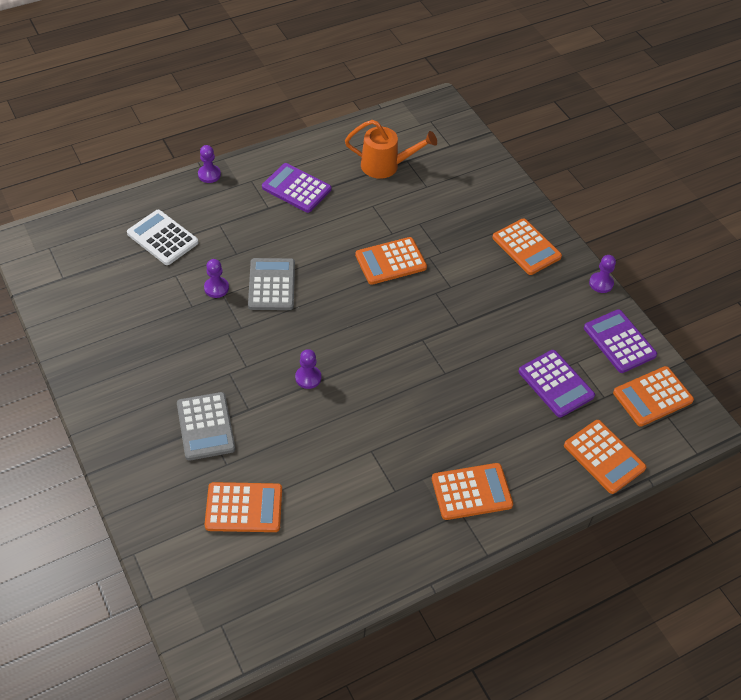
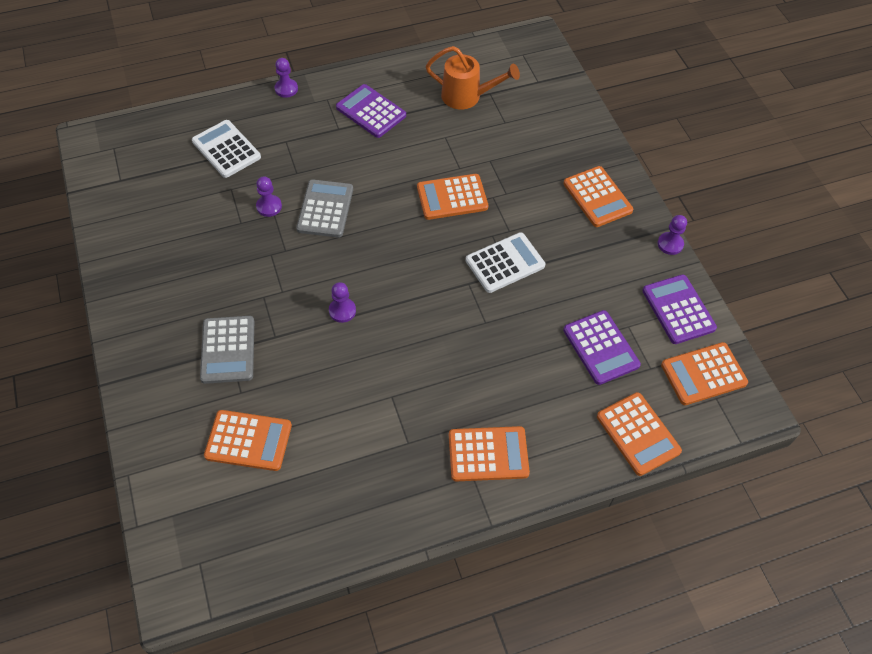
camera: 10 degrees right, 5 degrees up
(452, 317) = (505, 263): none -> white calculator

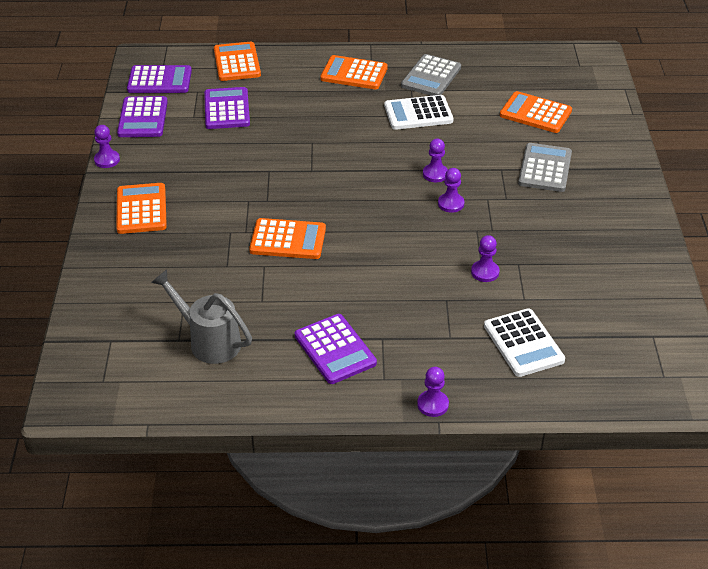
camera: 160 degrees left, 15 degrees down
(317, 275) = (451, 204): none -> purple pawn
(325, 209) = (425, 257): grey calculator -> grey calculator (431, 77)
(467, 97) = (209, 341): orange watering can -> grey watering can
(505, 263) = (269, 177): white calculator -> white calculator (418, 113)
(703, 374) = (159, 80): orange calculator -> purple calculator

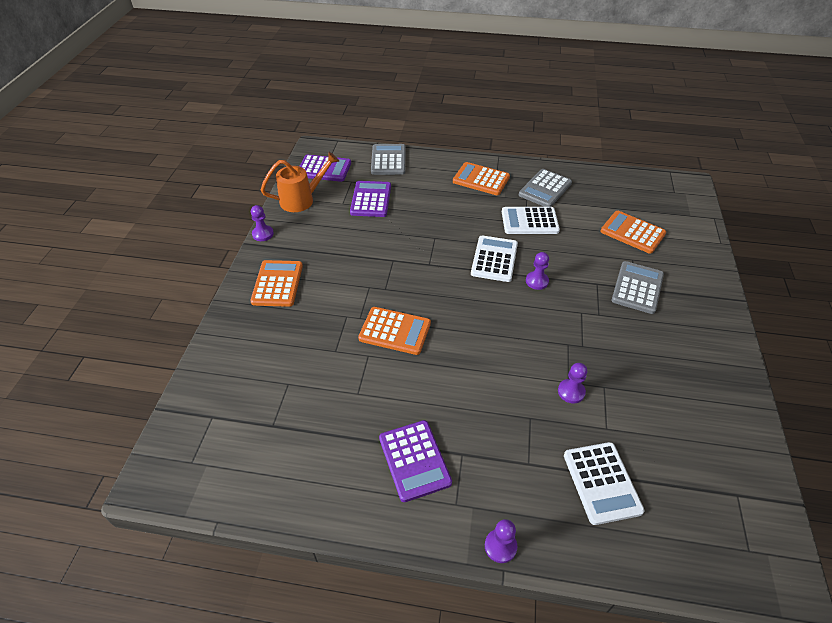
camera: 10 degrees right, 5 degrees up
(143, 118) = (302, 200): purple calculator -> orange watering can
(209, 341) = (299, 431): grey watering can -> none
(237, 62) = (388, 160): orange calculator -> grey calculator
(384, 157) = (494, 259): none -> white calculator
(451, 204) = (547, 313): purple pawn -> none

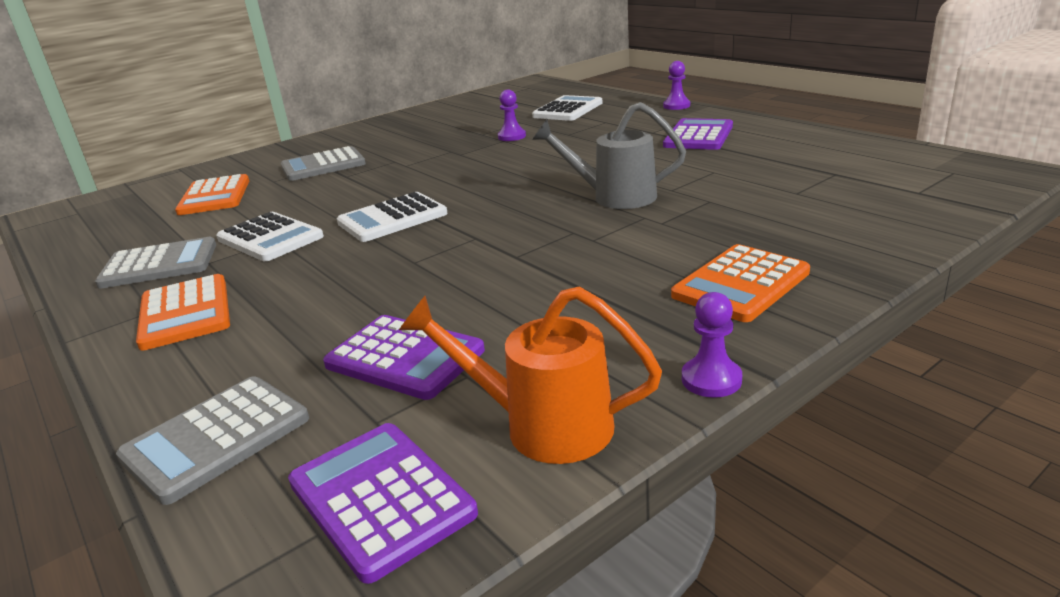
camera: 135 degrees left, 20 degrees down
(371, 199) = (404, 358): purple calculator -> purple calculator turned 105 degrees counterclockwise
(395, 331) = (615, 197): orange calculator -> grey watering can
(537, 281) = (393, 191): purple pawn -> none

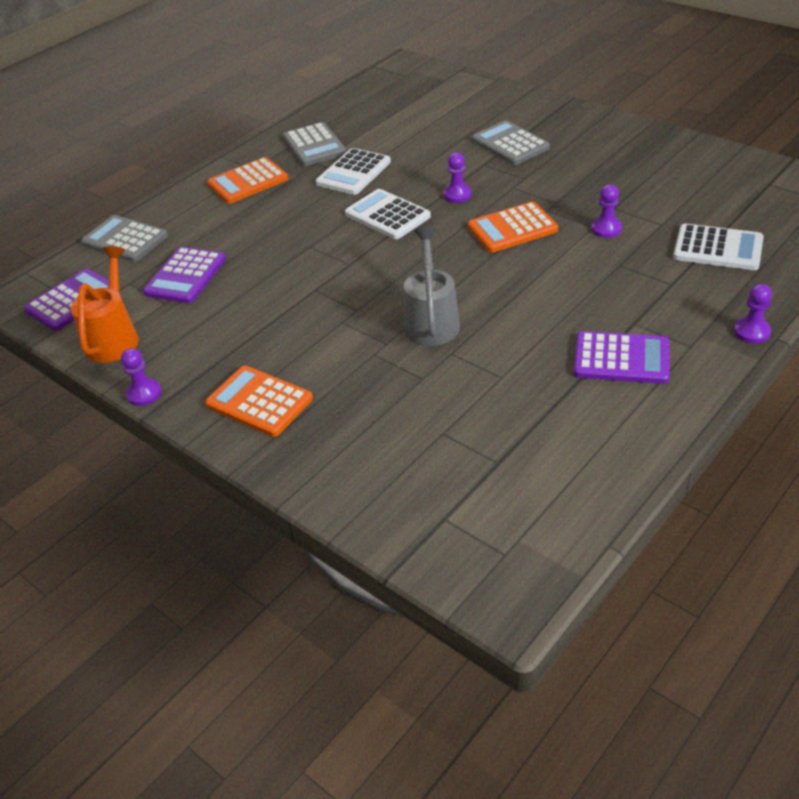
camera: 80 degrees right, 15 degrees up
(214, 196) = (435, 118): orange calculator -> orange calculator (512, 228)
(391, 186) = (457, 195): none -> purple pawn

